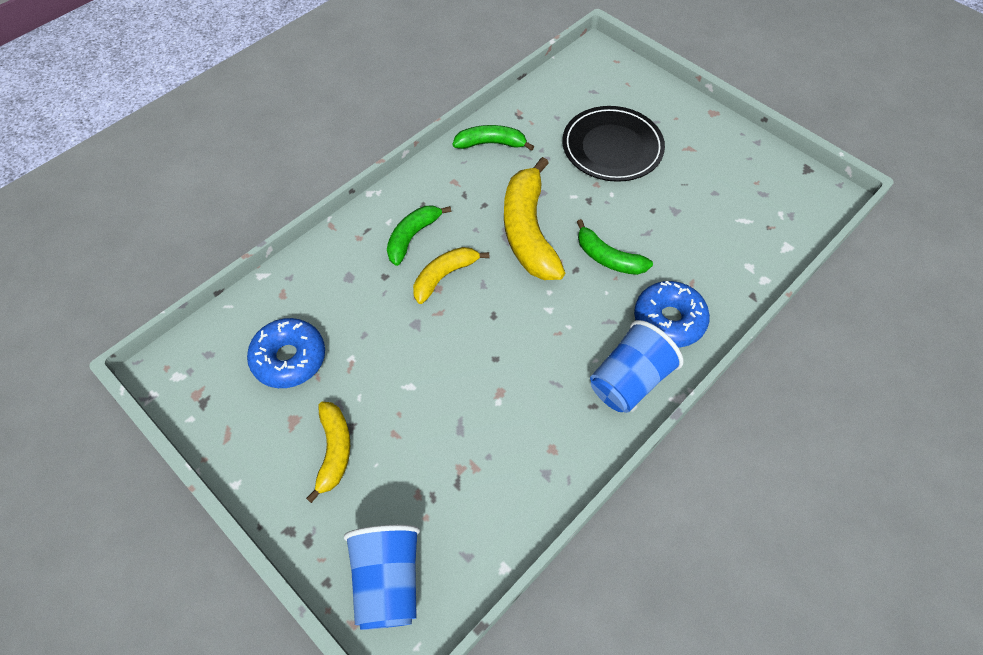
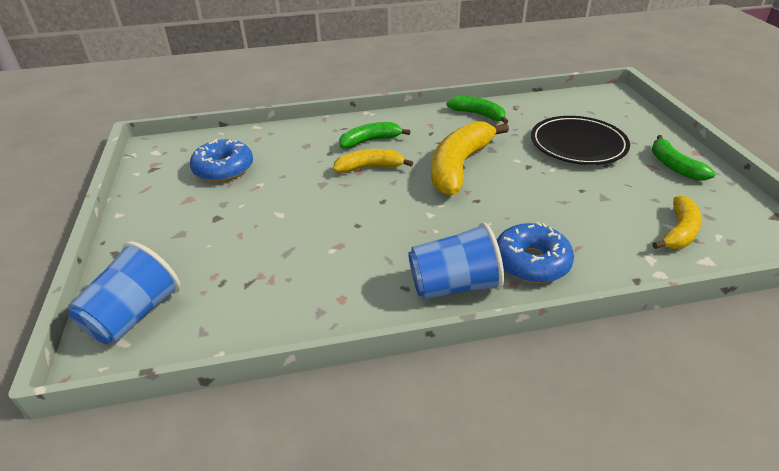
camera: 35 degrees right, 20 degrees down
(334, 451) = (192, 225): yellow banana -> yellow banana (679, 232)
(608, 258) = (512, 203): green banana -> green banana (674, 166)

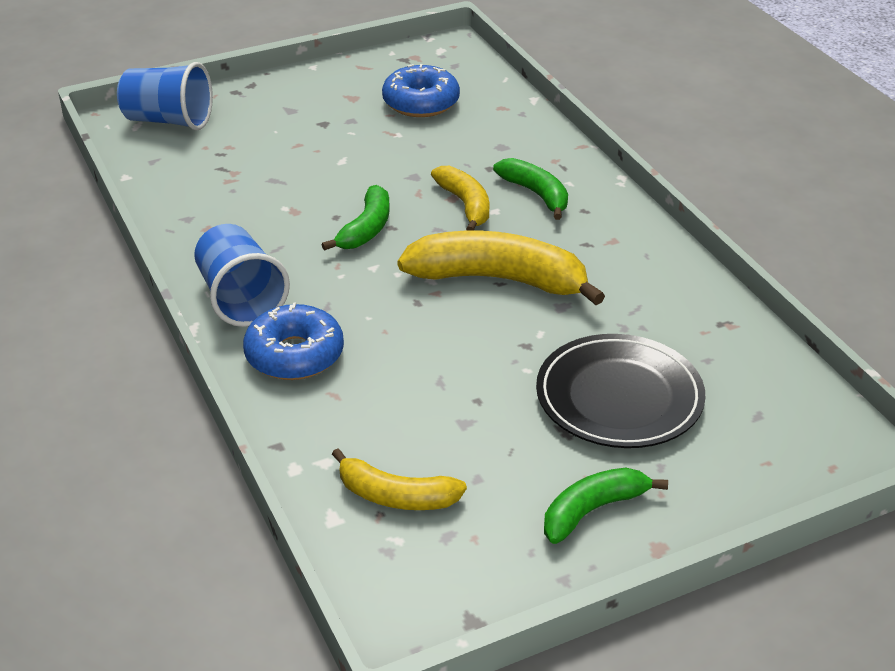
camera: 75 degrees right, 0 degrees up
(478, 114) = (672, 284): green banana -> green banana (366, 229)

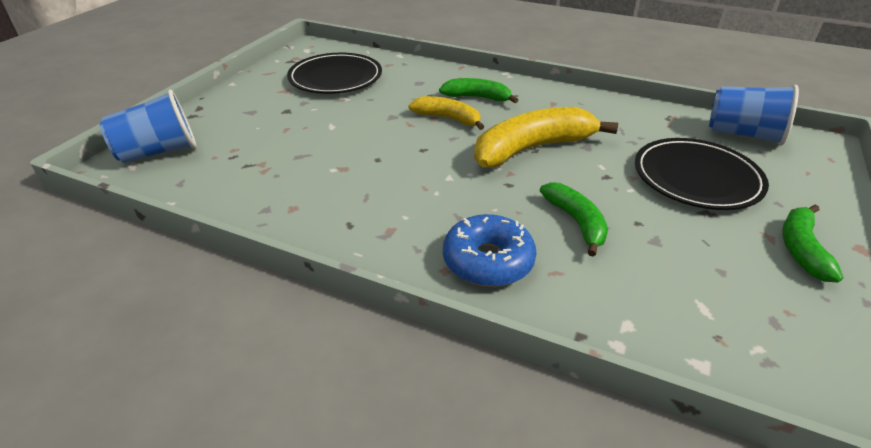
camera: 40 degrees left, 0 degrees up
(241, 299) = (390, 244): blue cup -> blue cup (743, 134)
(366, 229) = (409, 157): green banana -> green banana (576, 222)
(396, 496) = (705, 317): yellow banana -> none
(421, 102) = (335, 78): blue donut -> black plate

